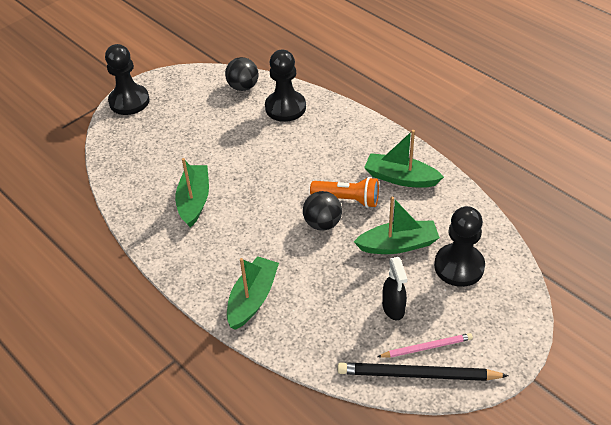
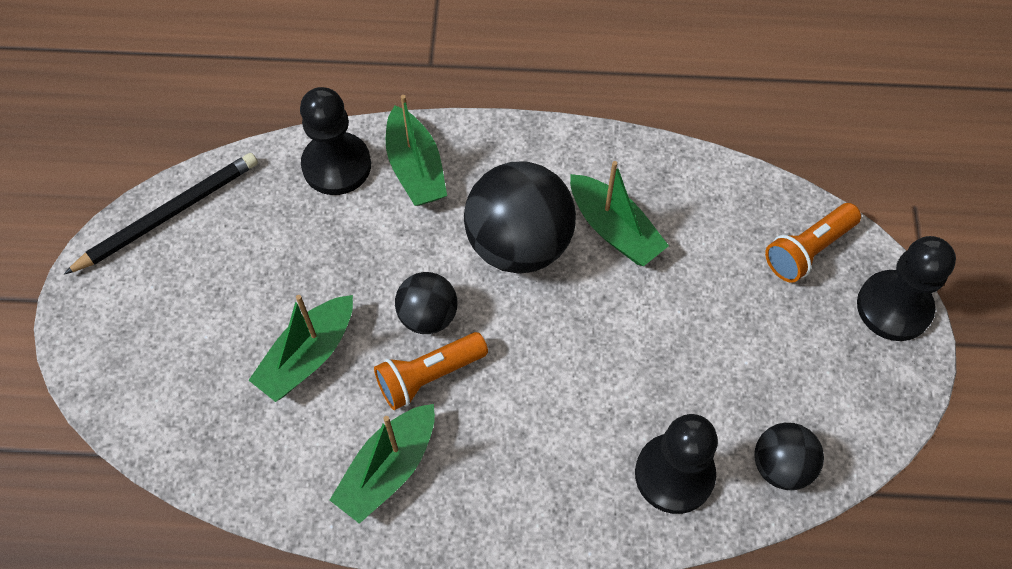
camera: 135 degrees right, 15 degrees up
(128, 139) = (808, 250): none -> orange flashlight
(245, 225) = (519, 244): none -> black ball
(393, 308) = (249, 268): black spray bottle -> none
(400, 178) = (388, 469): green boat -> green boat turned 150 degrees clockwise
(426, 347) = (179, 250): pink pencil -> none
(459, 266) = (208, 381): black pawn -> black pawn (336, 165)

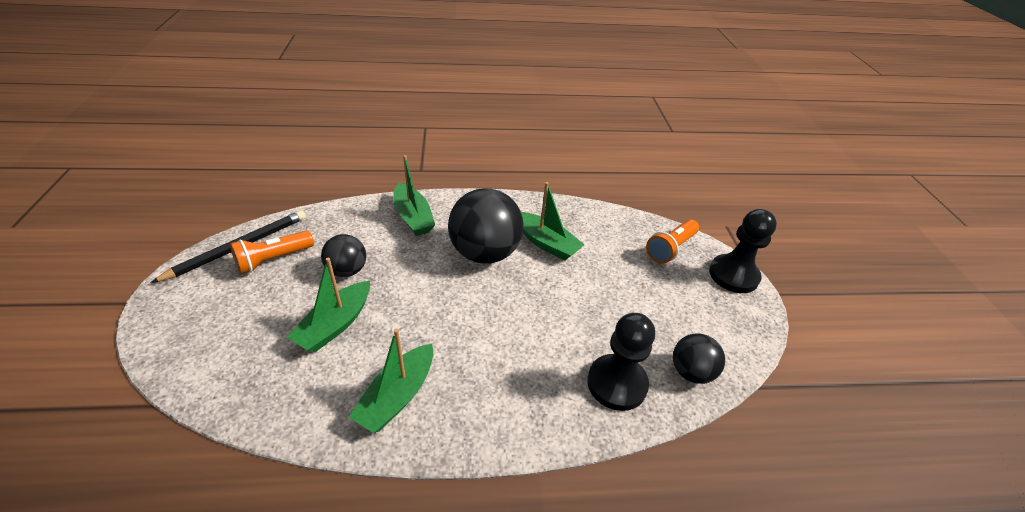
camera: 10 degrees left, 20 degrees down
(336, 165) = (360, 218): black pawn -> none
(428, 316) = (425, 296): black ball -> black ball (347, 270)
(429, 376) = (427, 332): orange flashlight -> orange flashlight (273, 259)

